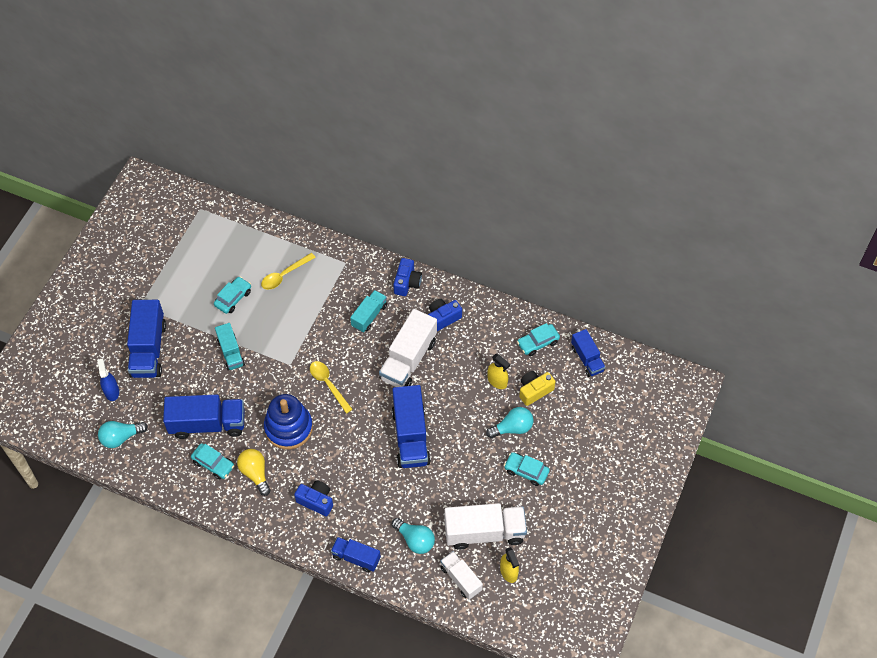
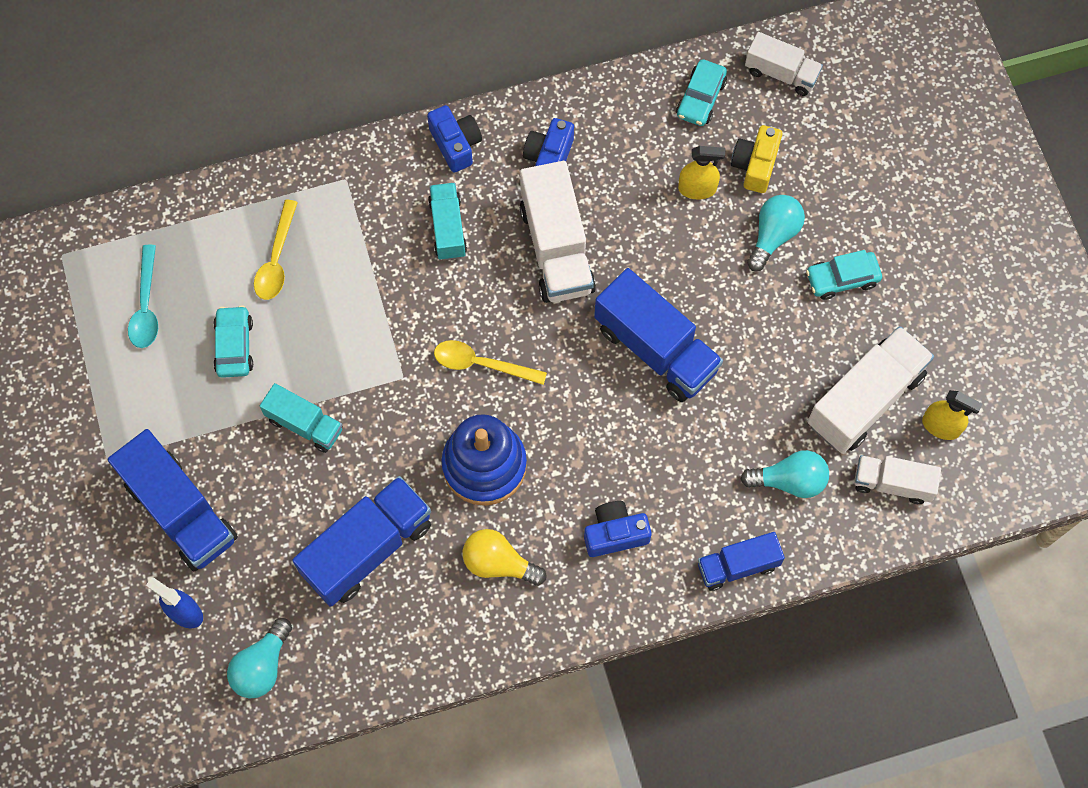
camera: 40 degrees left, 10 degrees up
(213, 255) = (146, 306): none -> turquoise spoon
(213, 464) = (429, 597): turquoise car -> none
(587, 359) = (781, 73): blue truck -> white truck

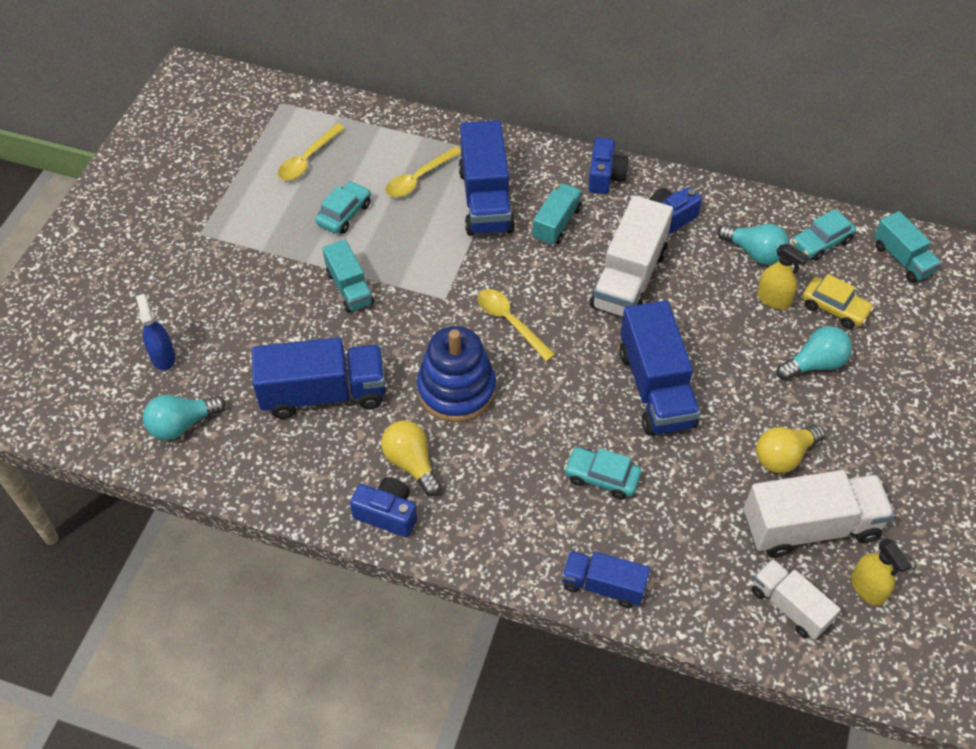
camera: 35 degrees right, 15 degrees down
(146, 306) = (308, 159): turquoise spoon -> yellow spoon
(181, 511) = (218, 292): blue truck -> blue truck (485, 200)
(615, 534) = (519, 498): blue camera -> blue camera (387, 514)
(755, 165) = (834, 308): yellow camera -> yellow car
(781, 73) = (902, 259): white truck -> turquoise truck
(789, 481) = (697, 548): turquoise light bulb -> turquoise light bulb (754, 253)
(804, 346) = (784, 456): none -> yellow light bulb
(842, 279) = (853, 426): turquoise car -> turquoise car (601, 477)

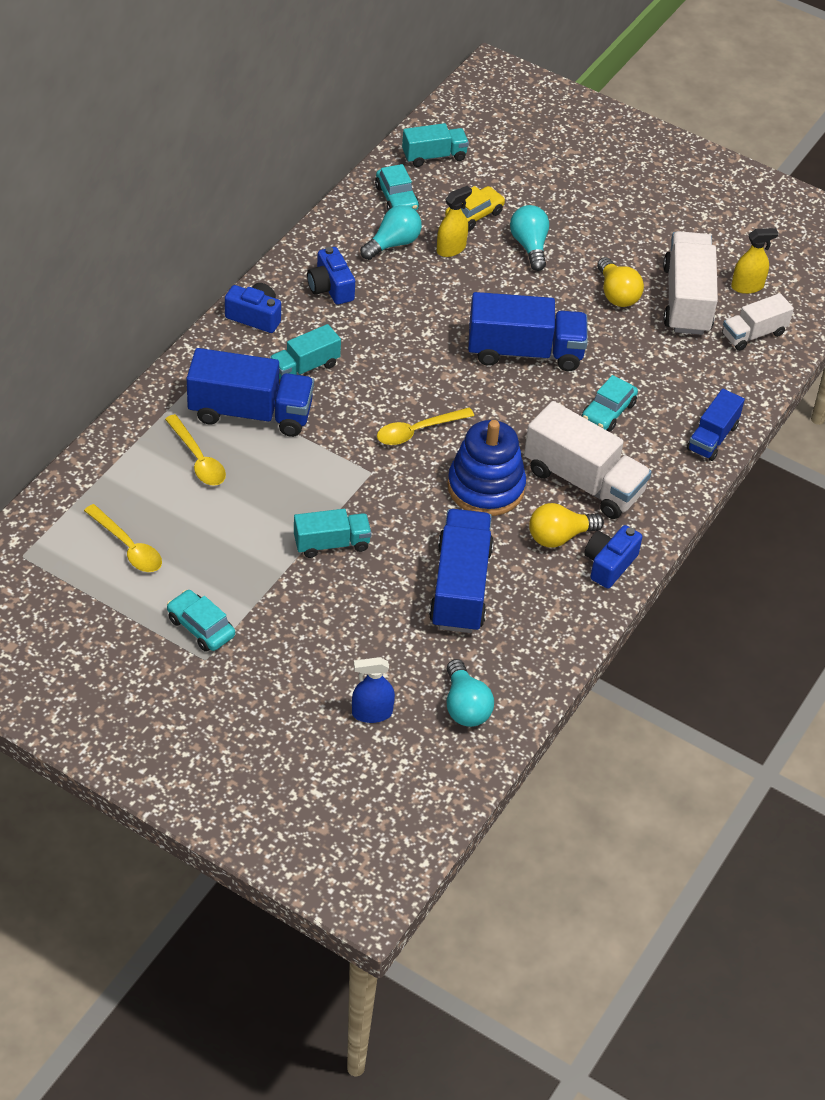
camera: 80 degrees left, 5 degrees down
(344, 214) = (225, 529): turquoise car -> turquoise car (201, 627)
(556, 224) = (304, 368): turquoise truck -> turquoise truck turned 75 degrees counterclockwise
(629, 279) = (394, 335): white truck -> white truck (583, 481)

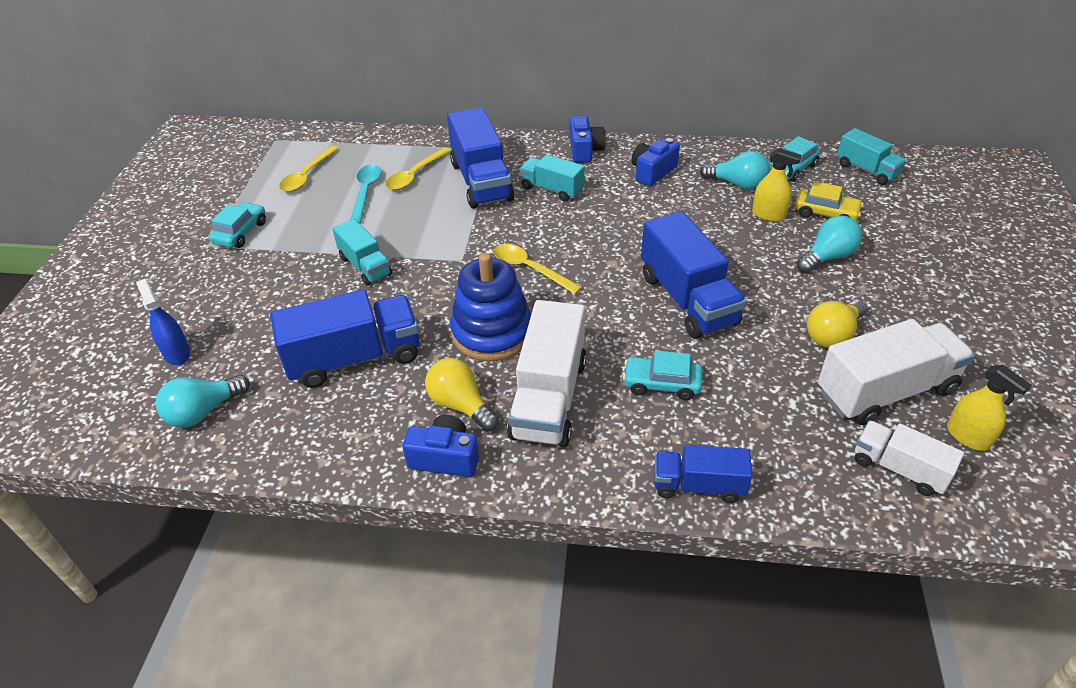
camera: 70 degrees right, 5 degrees down
(201, 507) = (366, 192): none -> turquoise spoon

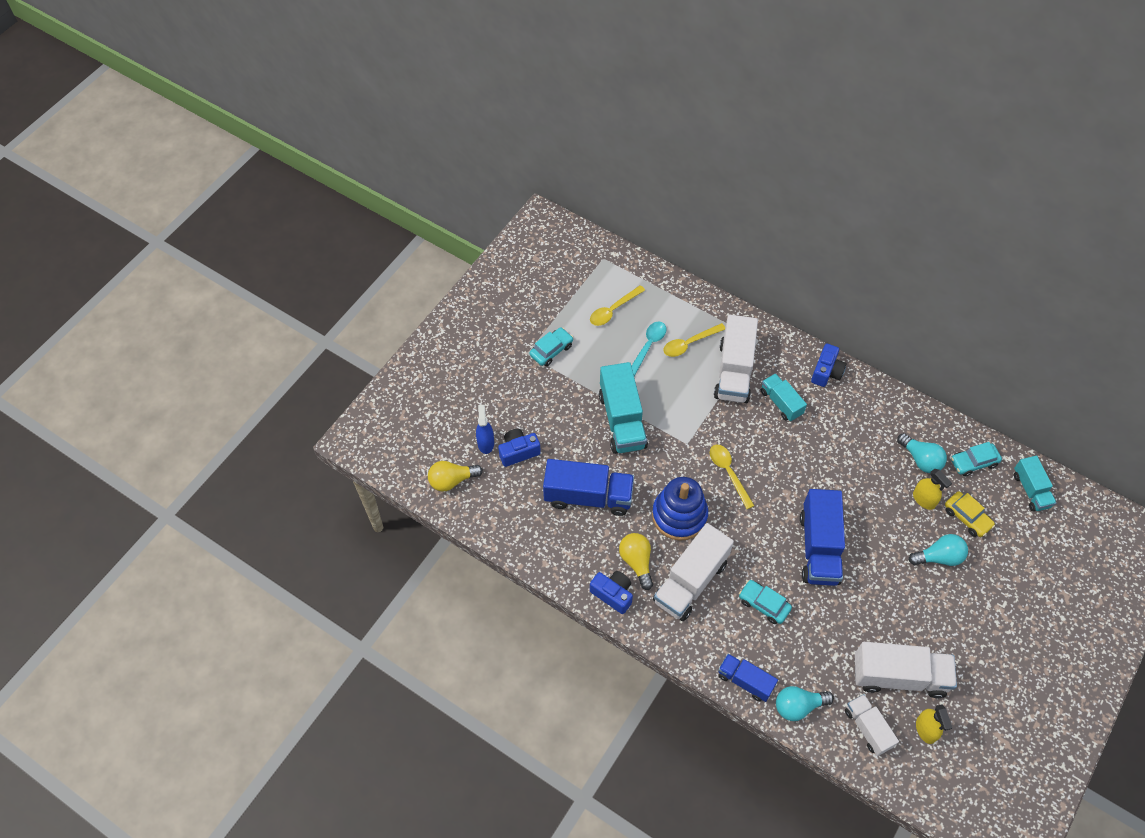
camera: 25 degrees right, 15 degrees up
(203, 412) = (490, 496): turquoise light bulb -> turquoise light bulb (798, 706)
(365, 266) = (622, 420): turquoise truck -> turquoise truck, size x1.70
(481, 181) = (734, 371): blue truck -> white truck
(652, 172) = (864, 418): blue camera -> blue camera (518, 452)
(832, 335) = (896, 620): yellow light bulb -> yellow light bulb (452, 480)

